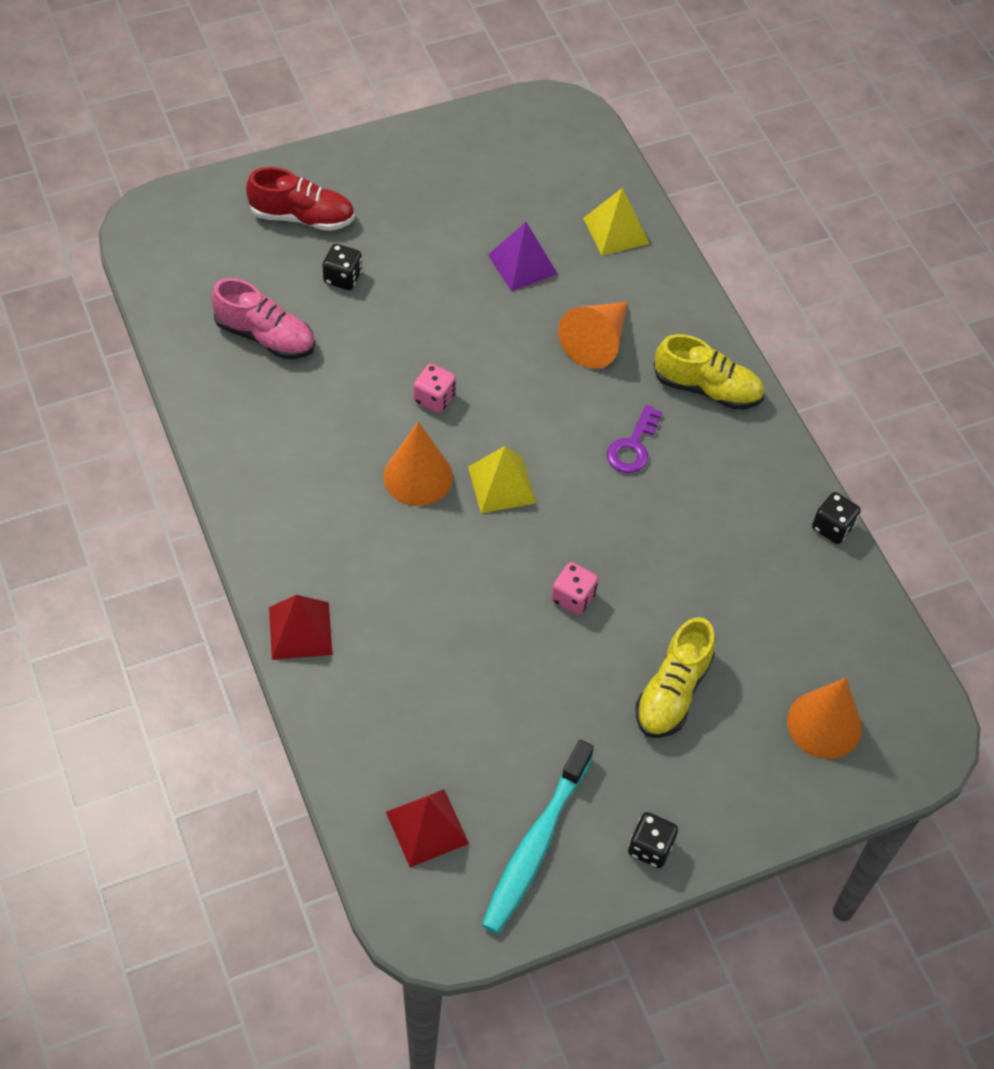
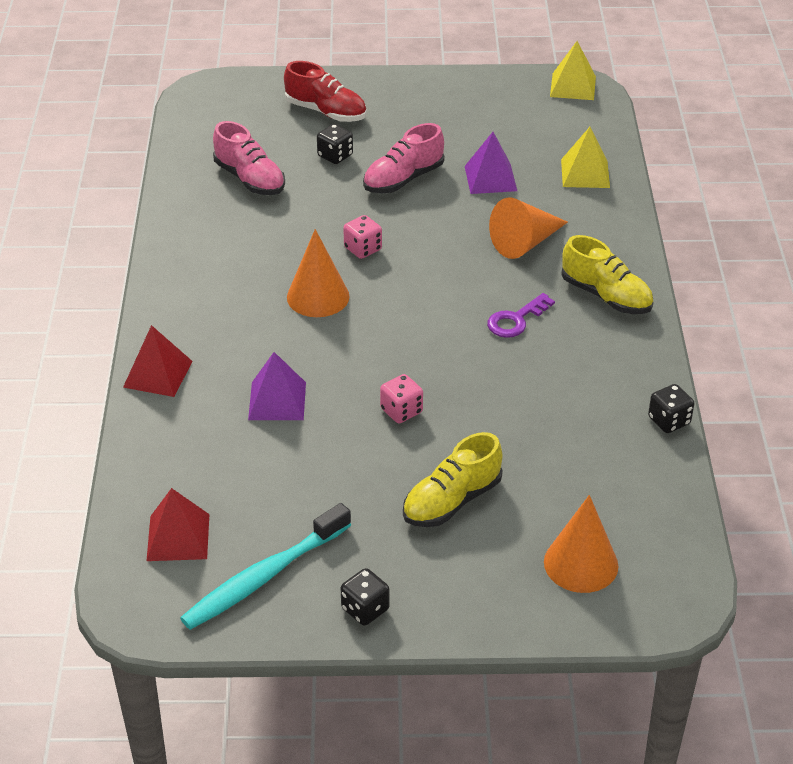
camera: 25 degrees right, 15 degrees down
(432, 290) = (403, 179): none -> pink shoe
(442, 625) = (277, 401): none -> purple pyramid
(501, 485) = (385, 319): yellow pyramid -> yellow pyramid (573, 86)

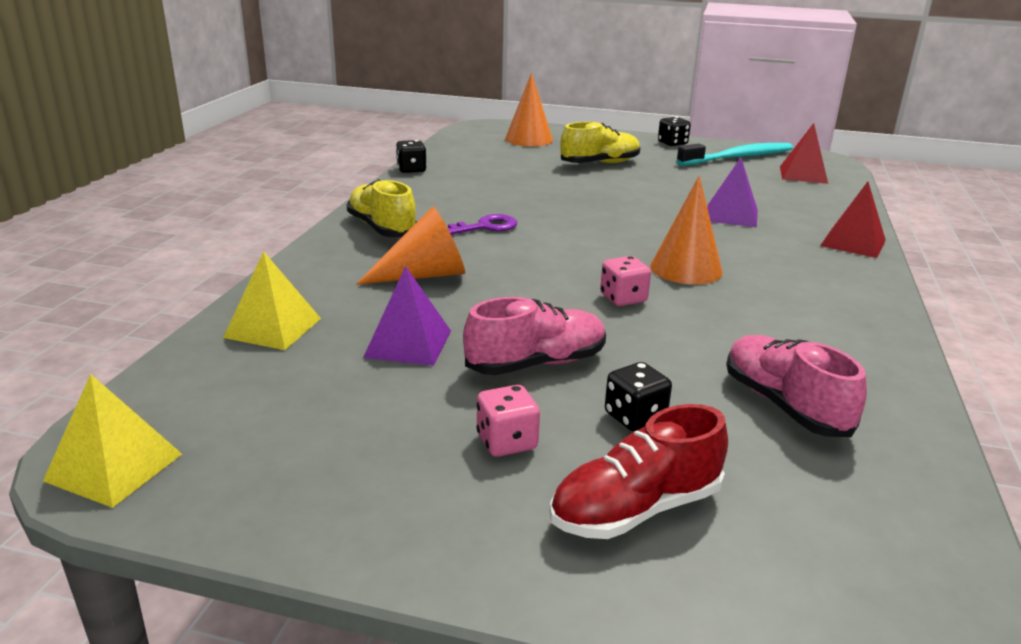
camera: 165 degrees left, 15 degrees down
(326, 112) = (636, 509): red shoe -> red shoe turned 75 degrees counterclockwise
(401, 411) = (621, 198): pink dice -> pink dice (506, 442)

